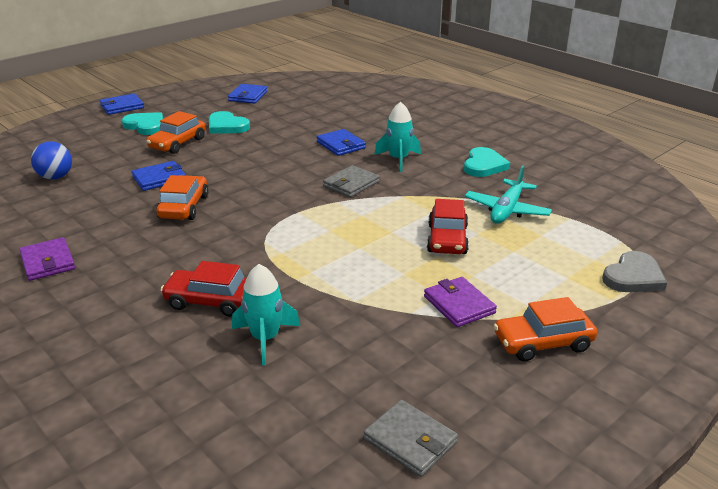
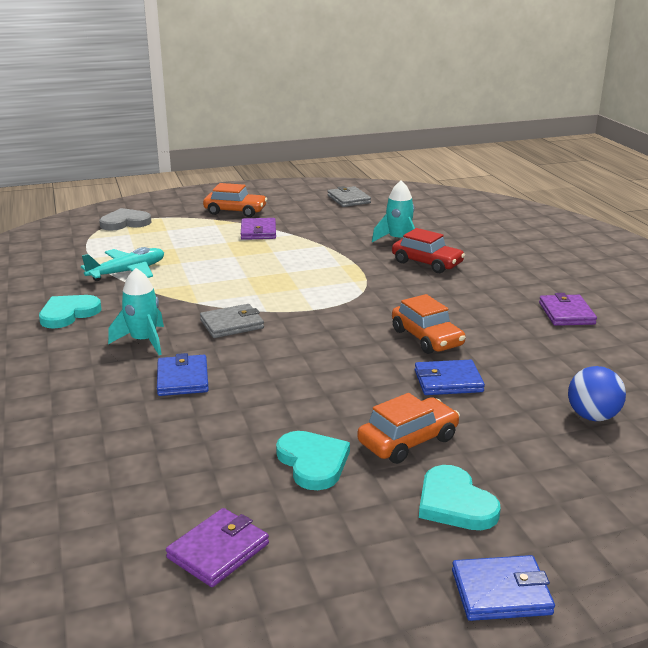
camera: 155 degrees left, 5 degrees down
(184, 207) = (427, 338): orange car -> orange car turned 60 degrees counterclockwise
(248, 96) = (218, 551): blue wallet -> purple wallet
(447, 239) = (210, 263): red car -> none

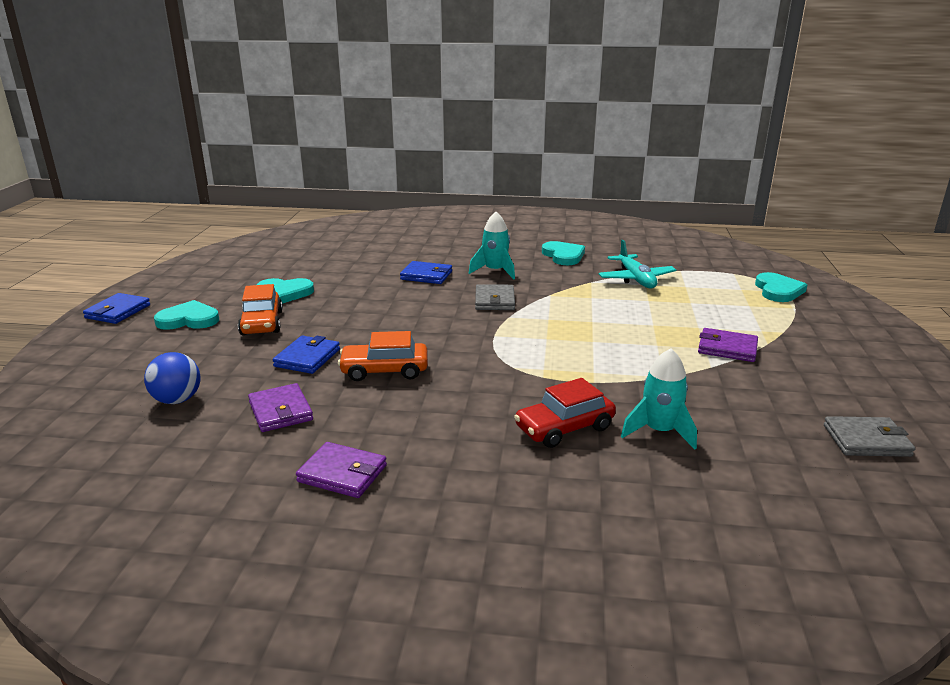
camera: 115 degrees right, 0 degrees up
(125, 222) = (778, 290): grey heart -> turquoise heart
(218, 551) = (253, 263): purple wallet -> purple wallet (280, 411)
(235, 211) = (811, 348): orange car -> none

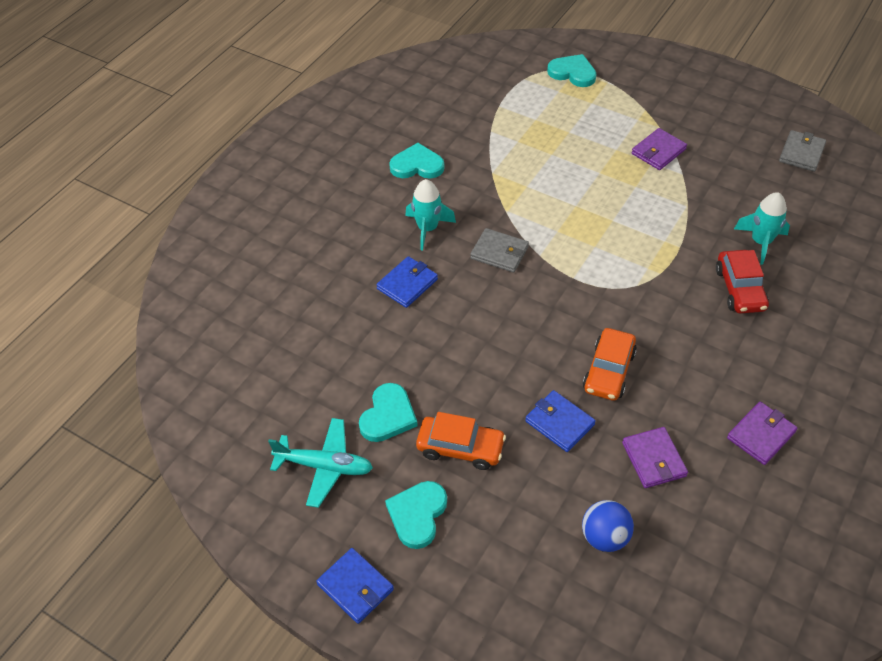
camera: 65 degrees left, 25 degrees up
(280, 411) = (654, 459): purple wallet -> purple wallet turned 75 degrees clockwise
(636, 279) = (503, 141): turquoise plane -> turquoise plane (324, 466)

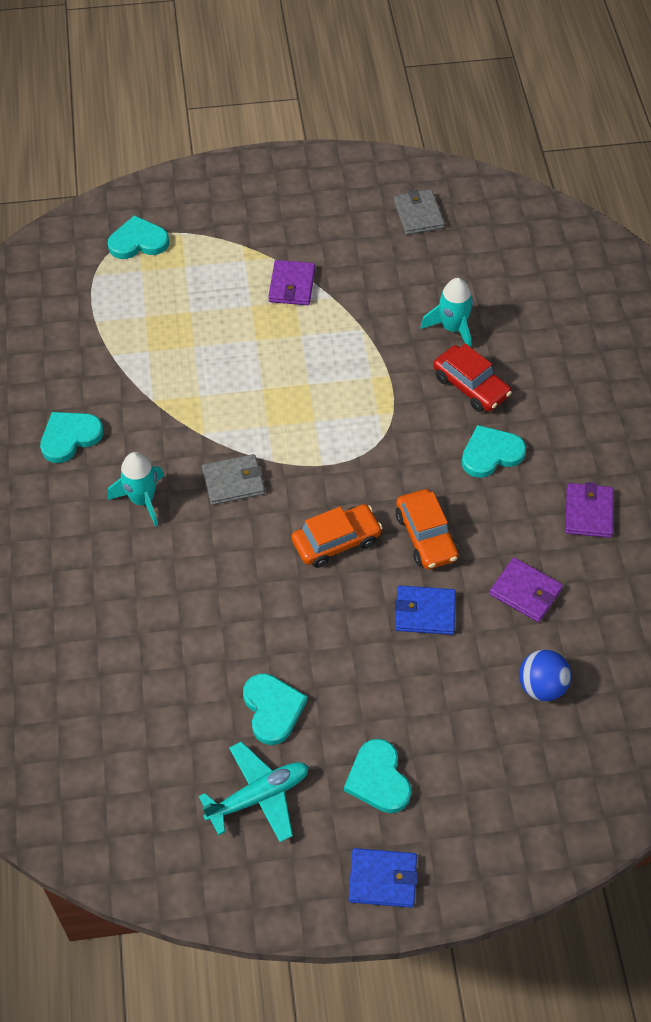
camera: 40 degrees left, 5 degrees up
(407, 284) = (174, 570): blue wallet -> none
(460, 448) = (362, 694): orange car -> orange car (336, 541)
(714, 345) = (491, 454): none -> turquoise heart

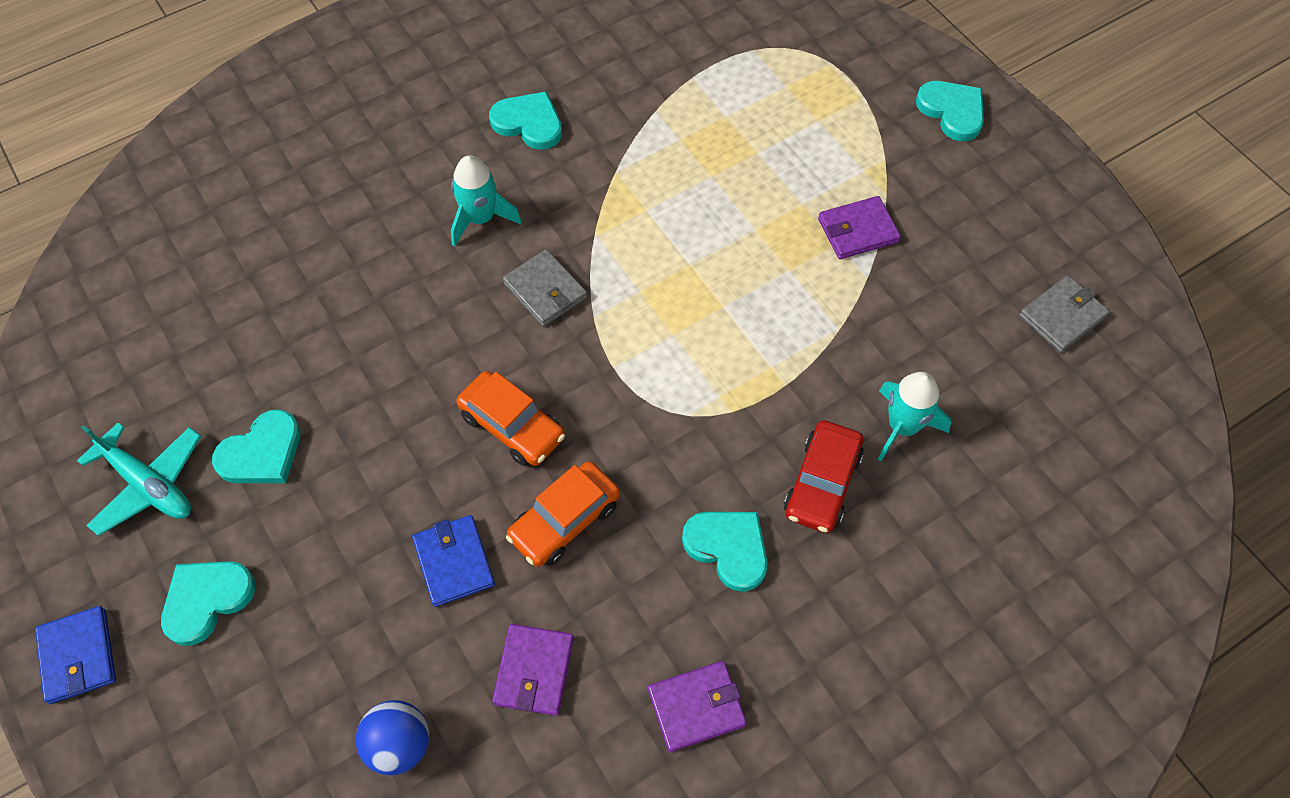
camera: 65 degrees right, 5 degrees up
(138, 241) = (824, 66): turquoise heart -> turquoise heart (952, 111)

